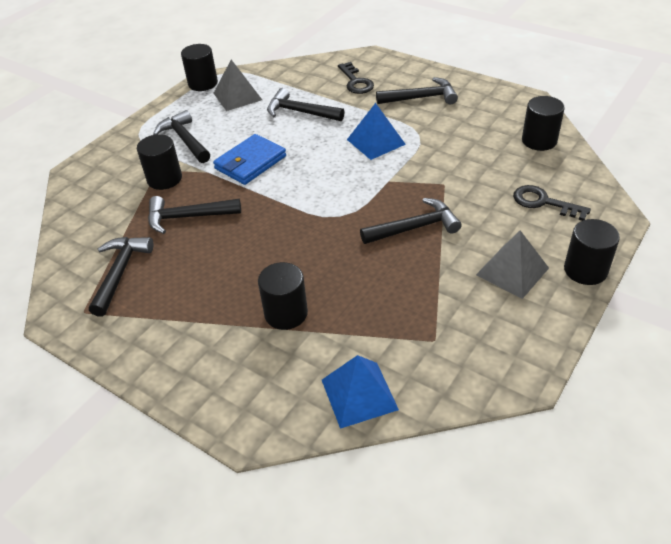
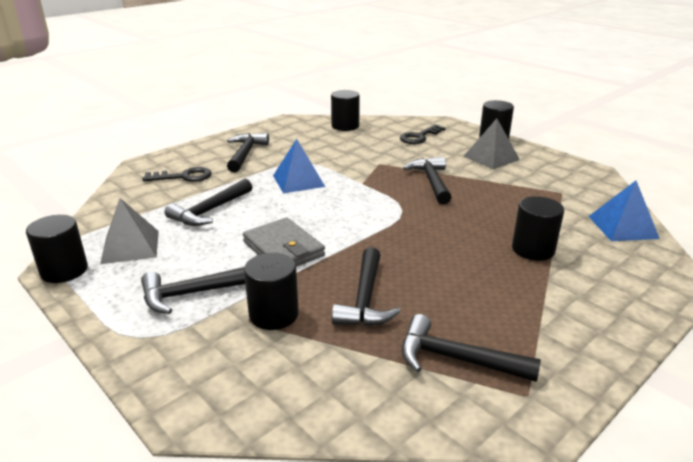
camera: 80 degrees left, 15 degrees down
(250, 162) = (283, 249): blue wallet -> grey wallet

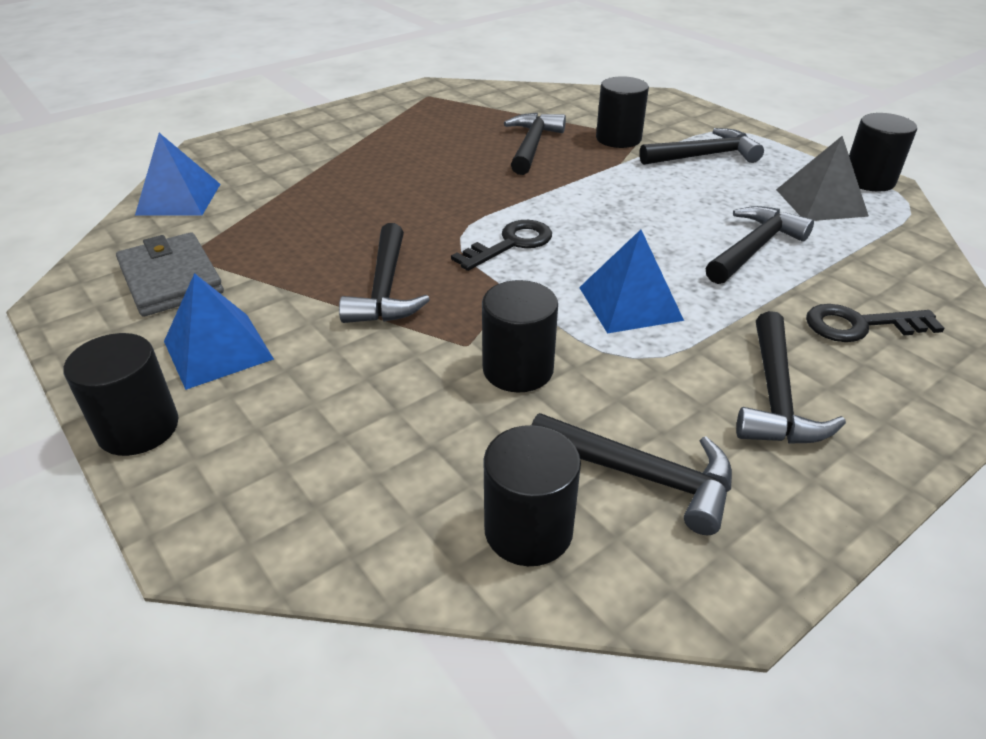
camera: 175 degrees left, 10 degrees up
(283, 249) = (625, 192): grey wallet -> grey wallet (171, 279)
(419, 137) = (328, 448): black key -> black key (510, 244)
(456, 359) = (467, 110): black hammer -> black hammer (642, 476)
(491, 157) = (218, 350): grey pyramid -> blue pyramid
(533, 249) = (325, 179): black cylinder -> black cylinder (518, 369)

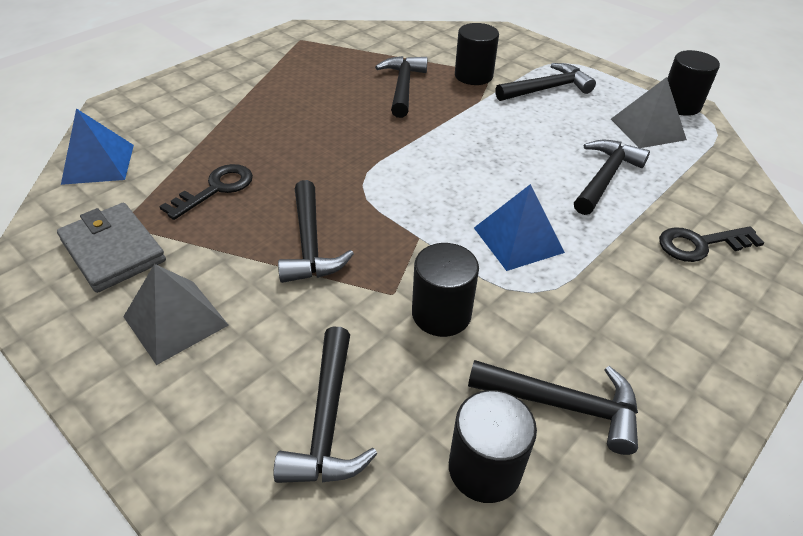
camera: 10 degrees left, 5 degrees up
(138, 428) = (123, 410): black cylinder -> none
(218, 350) = (175, 321): blue pyramid -> grey pyramid
(510, 244) = (407, 189): black key -> black key (216, 189)
(775, 397) = (650, 318): black hammer -> black hammer (327, 421)

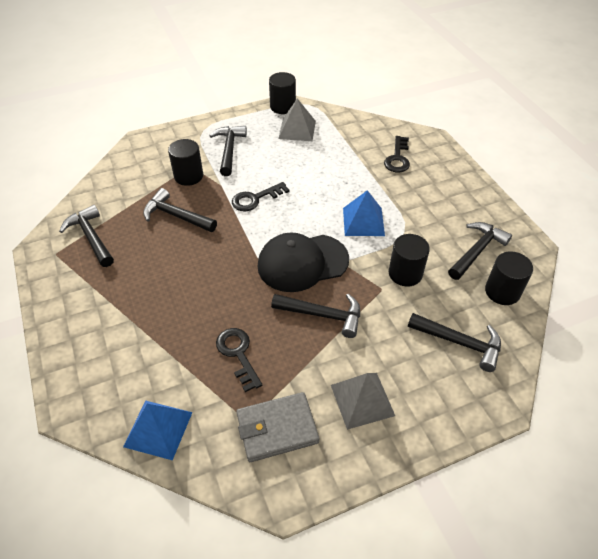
camera: 65 degrees left, 5 degrees up
(393, 201) = (302, 263): none -> black cap
(478, 132) = (255, 199): none -> black key
(605, 177) = (330, 165): black hammer -> black hammer (91, 237)

